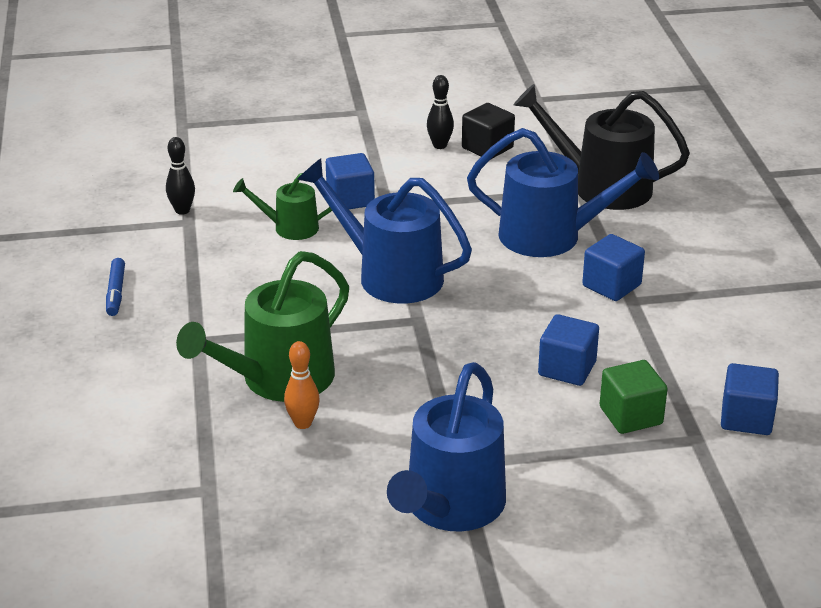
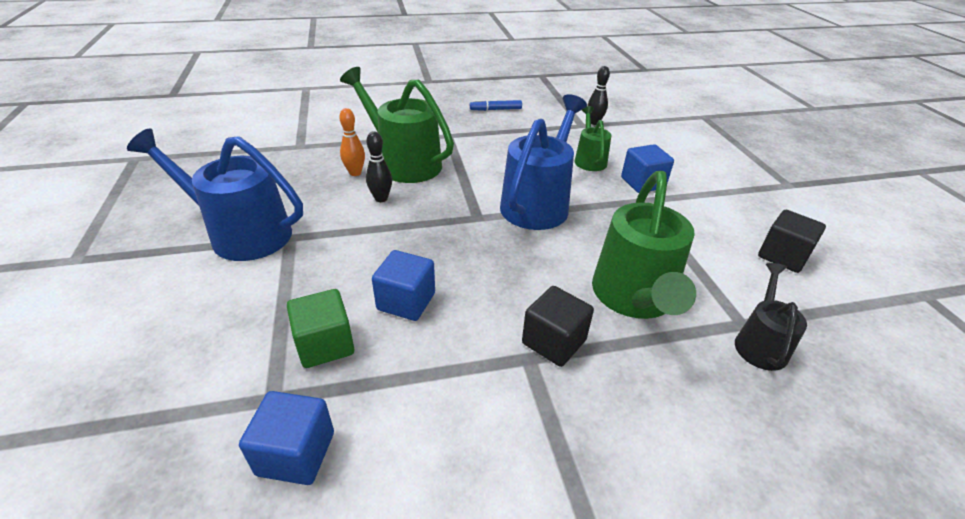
camera: 85 degrees right, 5 degrees up
(439, 145) = (763, 227): black bowling pin -> black bowling pin (381, 198)
(551, 236) = (634, 298): blue watering can -> green watering can
(601, 187) = (760, 343): black watering can -> black watering can, size x0.55
(611, 285) = (554, 342): blue cube -> black cube

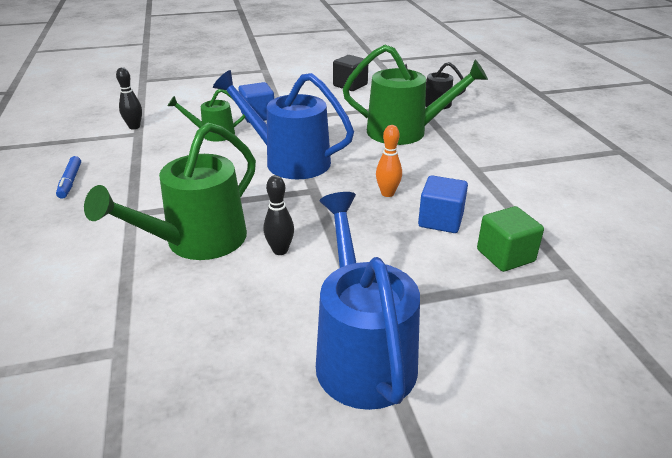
camera: 90 degrees left, 5 degrees down
(241, 233) = (362, 353): blue watering can -> blue watering can turned 150 degrees clockwise
(296, 453) = (603, 252): blue cube -> none
(355, 173) = (217, 278): orange bowling pin -> orange bowling pin (387, 193)
(554, 342) = (457, 160): black cube -> none

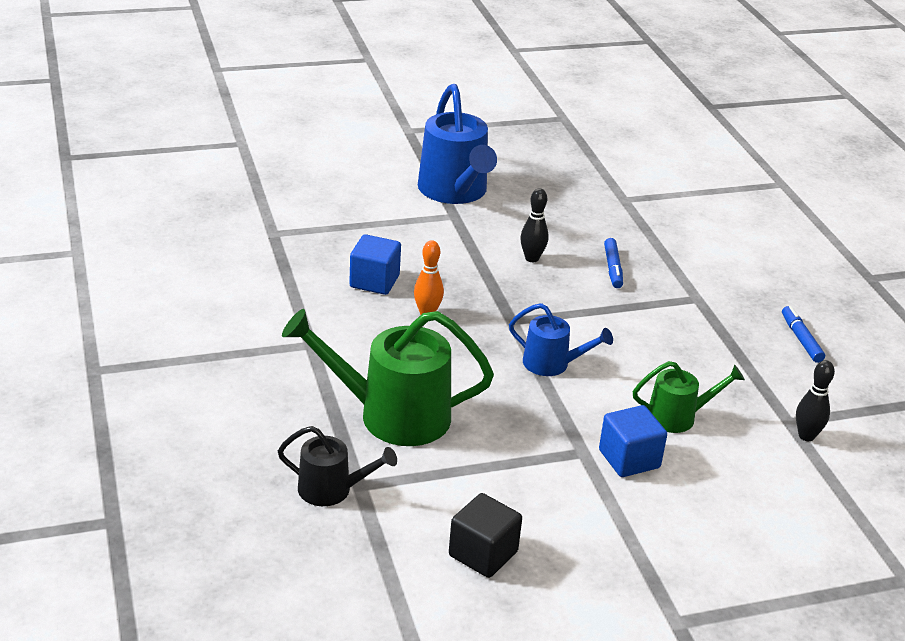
camera: 175 degrees right, 0 degrees up
(197, 242) = (612, 268): green watering can -> blue marker
(289, 161) = (552, 364): blue watering can -> blue watering can, size x0.55
(505, 255) = (323, 248): green cube -> none

